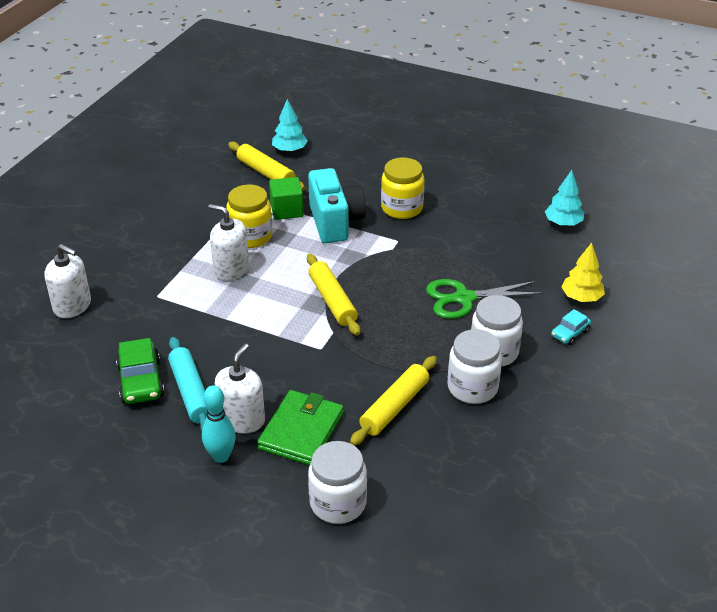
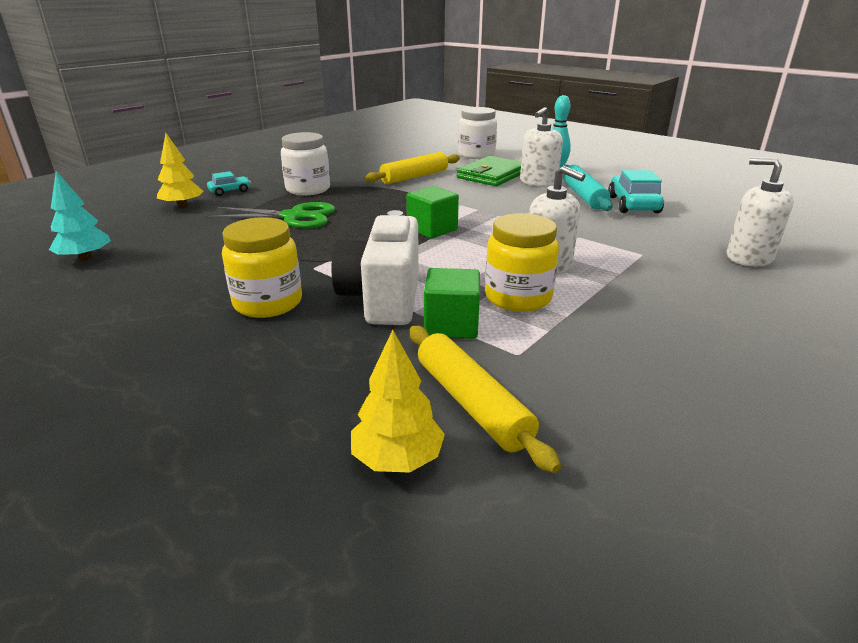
camera: 165 degrees left, 10 degrees down
(141, 381) = (633, 204): green car -> turquoise car
(289, 150) = (397, 459): turquoise tree -> yellow tree
(332, 301) = (432, 229): yellow rolling pin -> green cube
(335, 222) = (382, 298): turquoise camera -> white camera
(472, 387) = (346, 178): white jar -> none

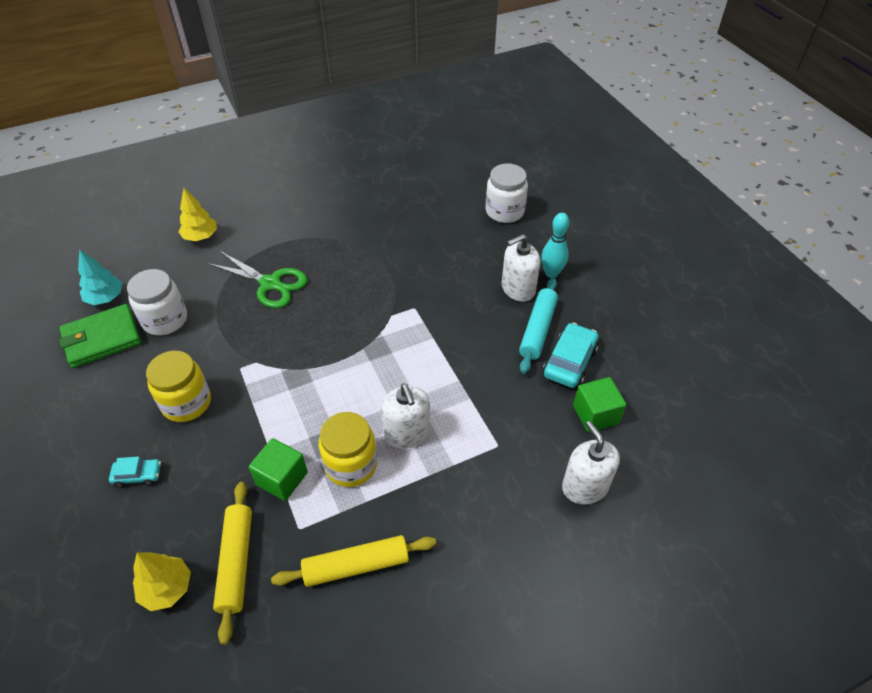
camera: 25 degrees right, 20 degrees up
(230, 191) = (247, 220): turquoise car -> turquoise car (138, 475)
(308, 189) = (309, 237): white jar -> white jar (165, 320)
(382, 298) = (260, 428): white camera -> none
(414, 177) = (413, 241): yellow rolling pin -> yellow rolling pin (356, 565)
(432, 229) = (361, 342): green cube -> green cube (595, 414)
(492, 175) = (486, 260): green wallet -> green wallet (102, 338)

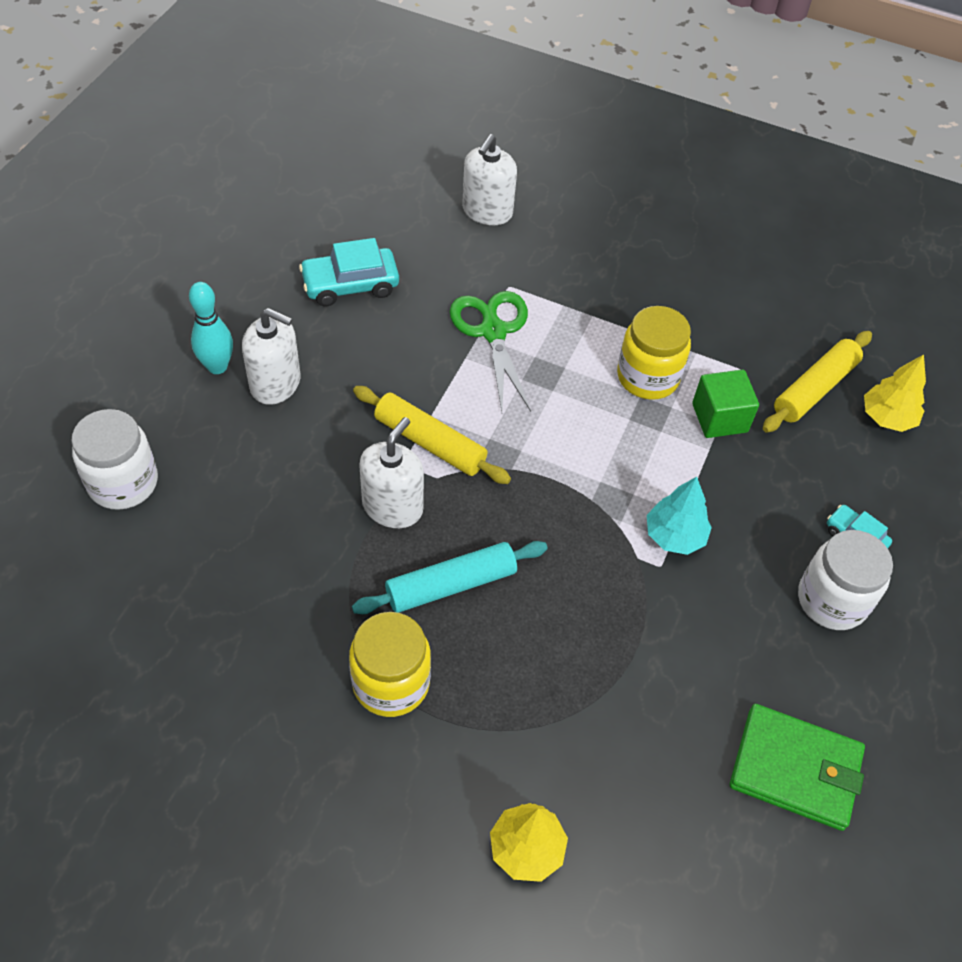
camera: 135 degrees left, 5 degrees up
(105, 298) = (748, 848): turquoise tree -> turquoise tree (674, 536)
(165, 320) = (694, 723): white jar -> white jar (832, 600)
(186, 403) = (752, 575): yellow jar -> yellow jar (391, 683)
(270, 284) = (517, 655): green scissors -> green scissors (493, 332)
(356, 565) = (720, 310): yellow rolling pin -> yellow rolling pin (430, 443)
(406, 433) = (570, 358): white soap dispenser -> white soap dispenser (392, 506)
(538, 330) = (327, 332): turquoise rolling pin -> turquoise rolling pin (451, 584)
(595, 414) = (400, 237): green cube -> none

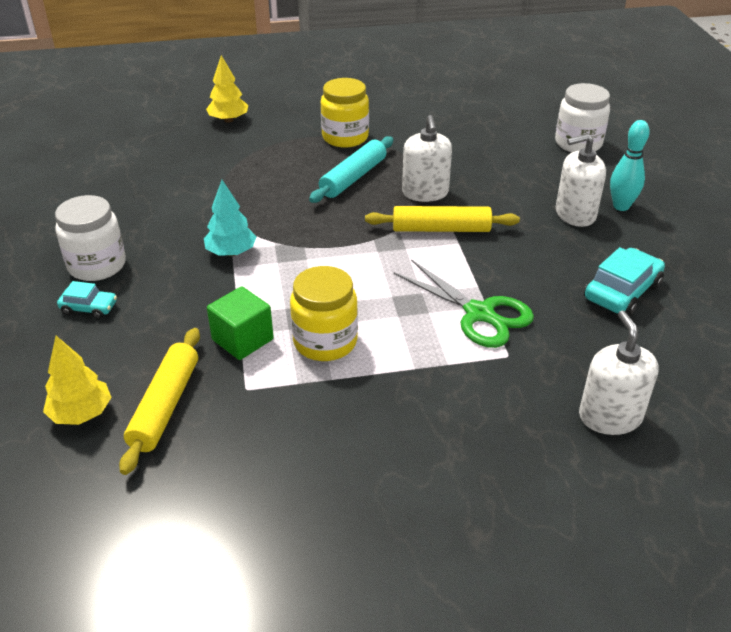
camera: 150 degrees right, 15 degrees down
(795, 769) = (96, 187): green wallet -> none

